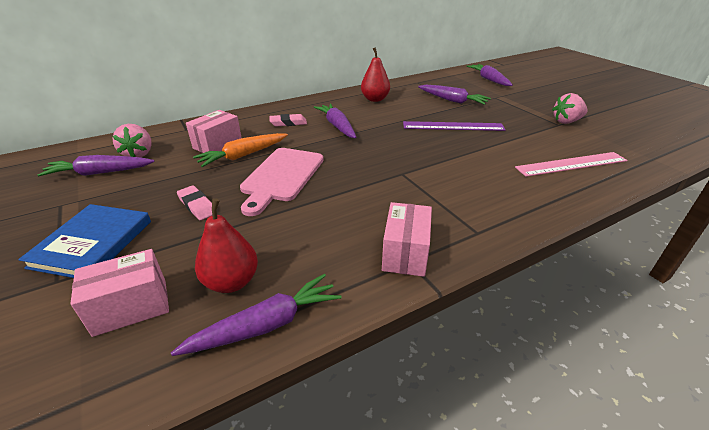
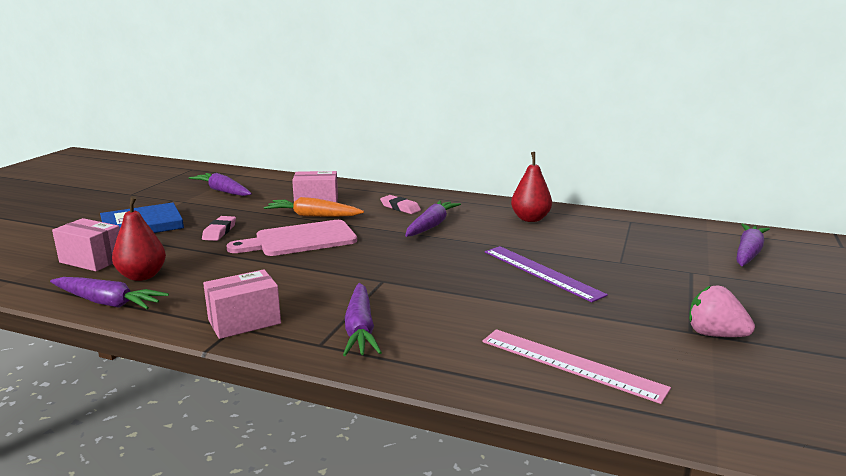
camera: 50 degrees right, 15 degrees down
(139, 154) = (263, 189): pink strawberry -> none
(452, 100) = (618, 252): purple carrot -> purple carrot (360, 329)

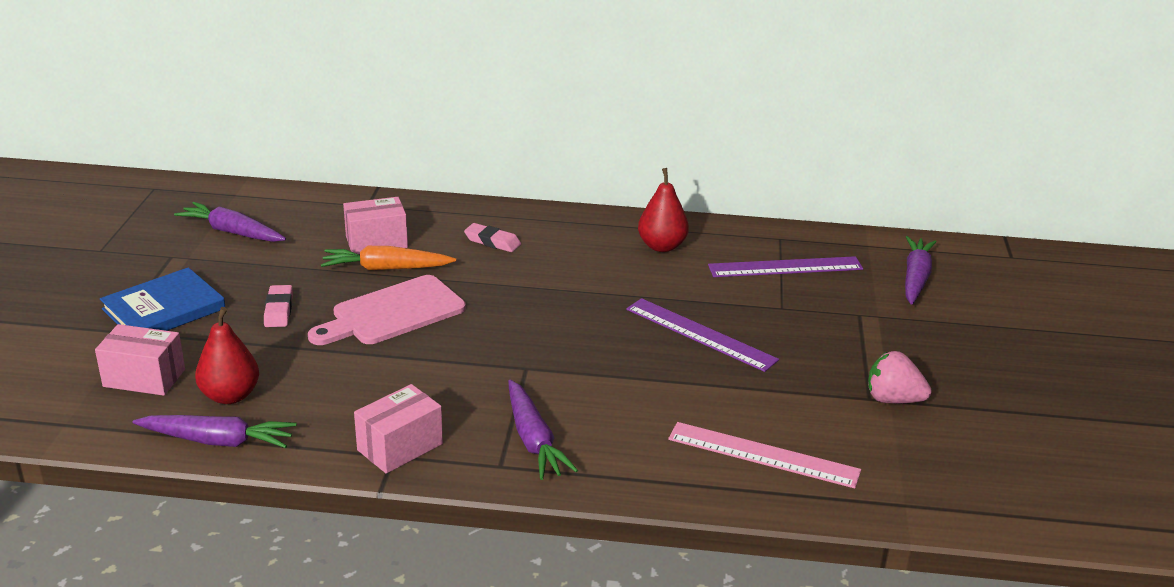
camera: 15 degrees left, 10 degrees up
(431, 225) = (545, 270): purple carrot -> none
(630, 238) = (785, 267): none -> purple ruler

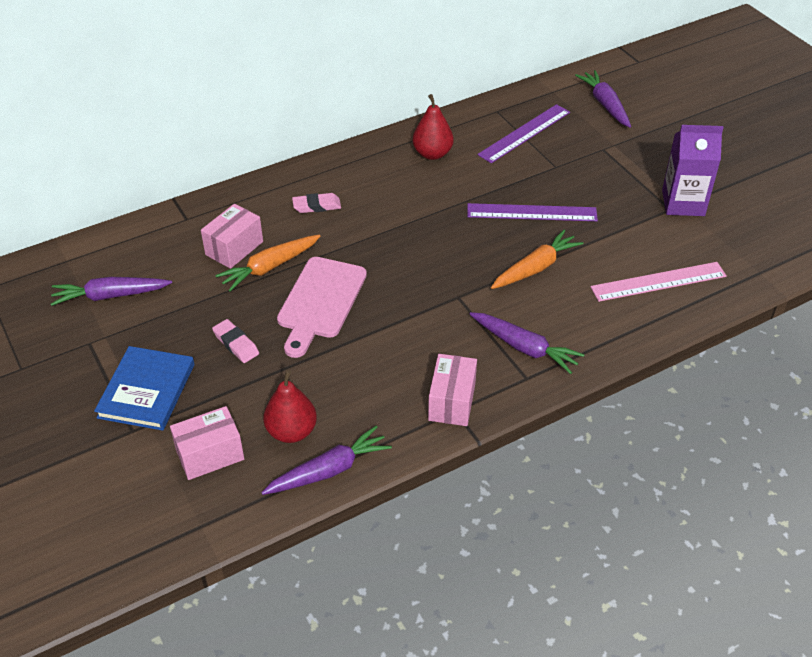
camera: 35 degrees left, 15 degrees up
(639, 380) = (535, 268): none -> orange carrot
(893, 399) = (683, 203): pink strawberry -> purple carton

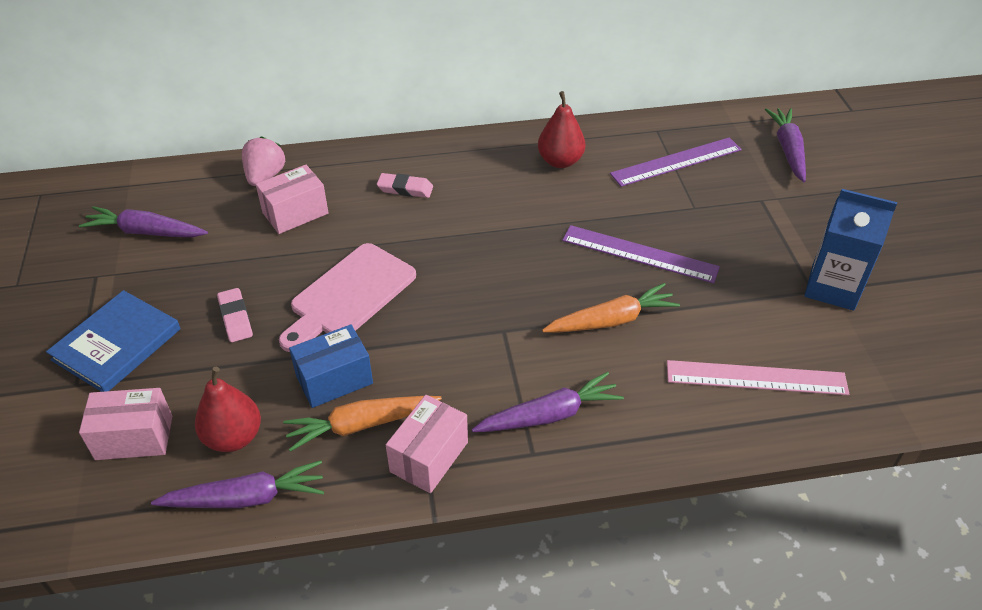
camera: 20 degrees right, 0 degrees up
(188, 224) = (265, 176): none -> pink strawberry
(269, 267) = (318, 243): orange carrot -> orange carrot (361, 425)
(346, 368) = (334, 380): none -> blue box
(525, 348) = (549, 415): purple carrot -> purple carrot turned 75 degrees counterclockwise
(683, 203) = (832, 287): purple carton -> blue carton

